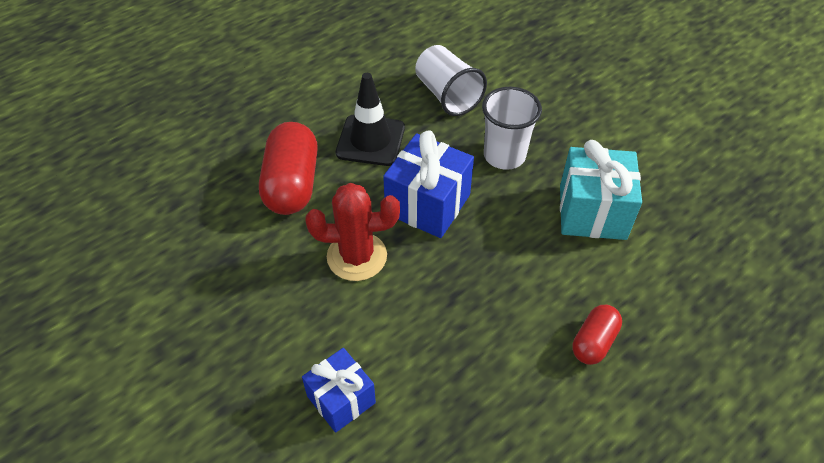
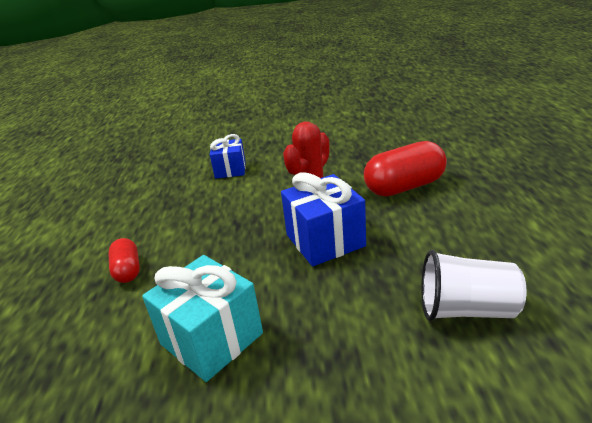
camera: 130 degrees right, 20 degrees down
(292, 184) = (404, 187): red capsule -> red capsule turned 60 degrees counterclockwise
(370, 140) = (427, 234): black traffic cone -> none
(504, 156) = (337, 311): white cup -> none

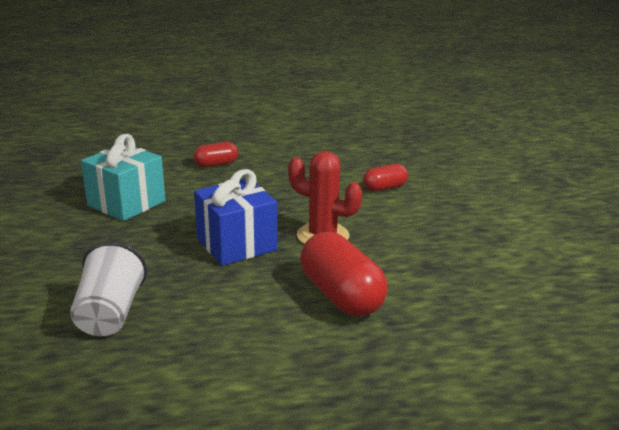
camera: 80 degrees right, 5 degrees down
(230, 170) = (384, 188): blue gift -> red capsule

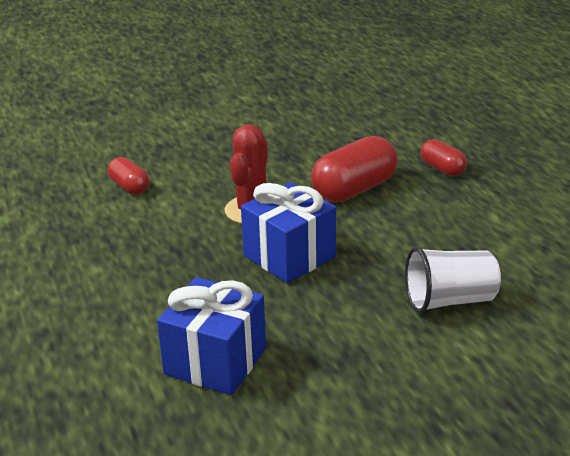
camera: 100 degrees left, 5 degrees up
(126, 203) = (215, 361): turquoise gift -> blue gift
(216, 164) = (74, 315): red capsule -> red capsule (442, 169)

